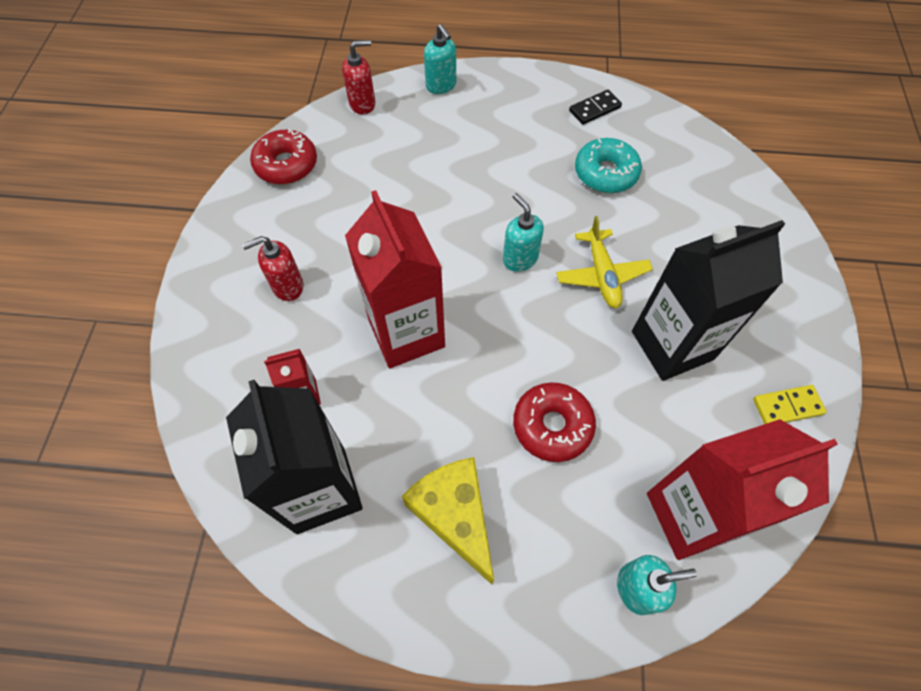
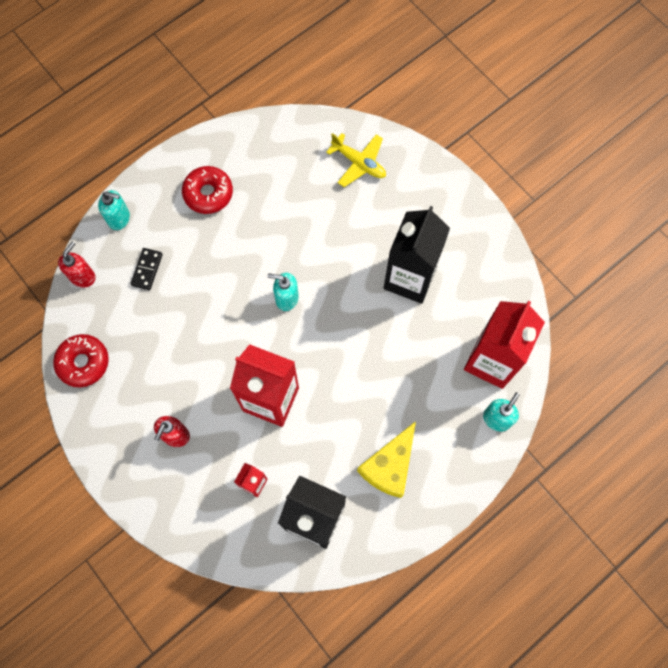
camera: 45 degrees left, 10 degrees up
(455, 515) = (389, 466): yellow cheese -> yellow cheese turned 75 degrees counterclockwise
(552, 425) = (392, 378): red donut -> red donut (208, 193)
(594, 109) = (233, 154): black domino -> black domino (147, 269)
(601, 275) = (339, 268): yellow plane -> yellow plane (359, 163)
(605, 173) = (281, 197): turquoise donut -> none
(787, 406) = (489, 263): yellow domino -> none

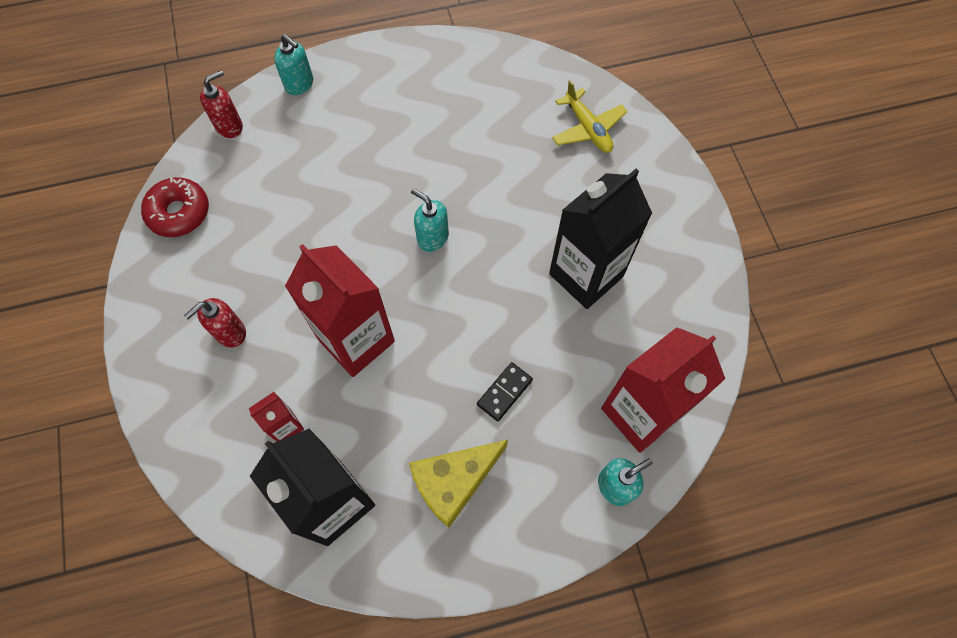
camera: 25 degrees right, 5 degrees down
(147, 269) = (299, 146): black domino -> black domino (504, 392)
(208, 193) = (405, 96): red donut -> none

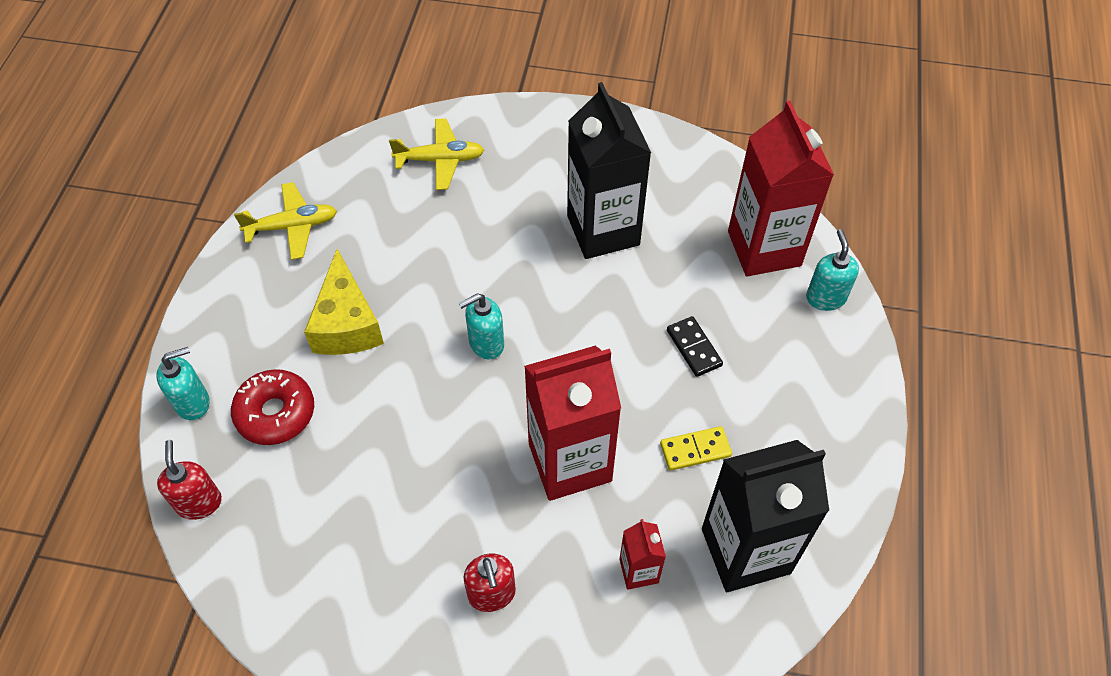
camera: 65 degrees left, 10 degrees down
(179, 212) = (289, 604): red donut -> red donut (275, 413)
(407, 430) = (695, 450): none -> yellow domino
(454, 482) = (769, 429): yellow cheese -> yellow cheese (346, 323)
(470, 66) = (292, 226): none -> yellow plane

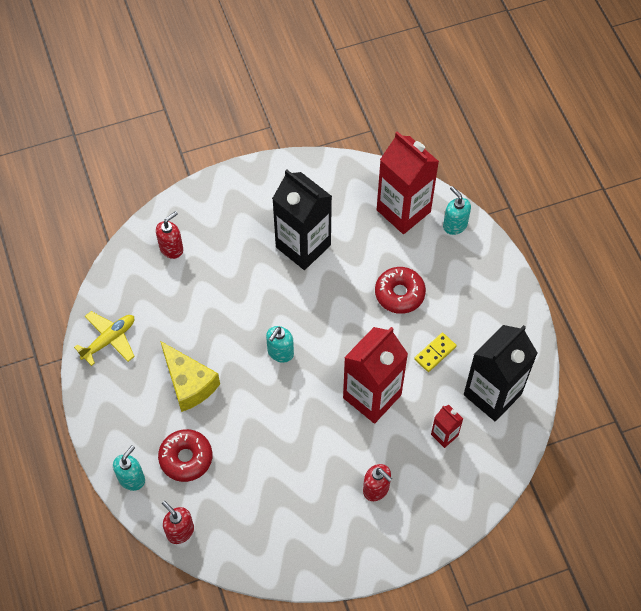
camera: 30 degrees left, 5 degrees up
(440, 160) = (171, 248): yellow plane -> red soap dispenser
(693, 348) = (399, 294): black domino -> red donut

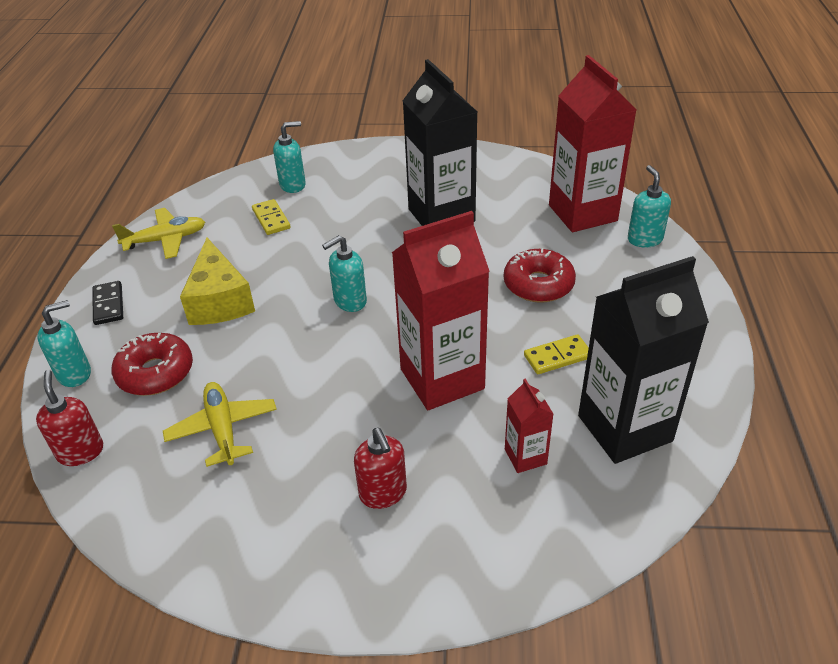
camera: 25 degrees right, 20 degrees down
(111, 415) = (108, 305): none -> black domino
(171, 248) = (293, 185): red soap dispenser -> turquoise soap dispenser
(177, 291) = (271, 219): none -> yellow domino
(257, 483) = (223, 429): none -> yellow plane

